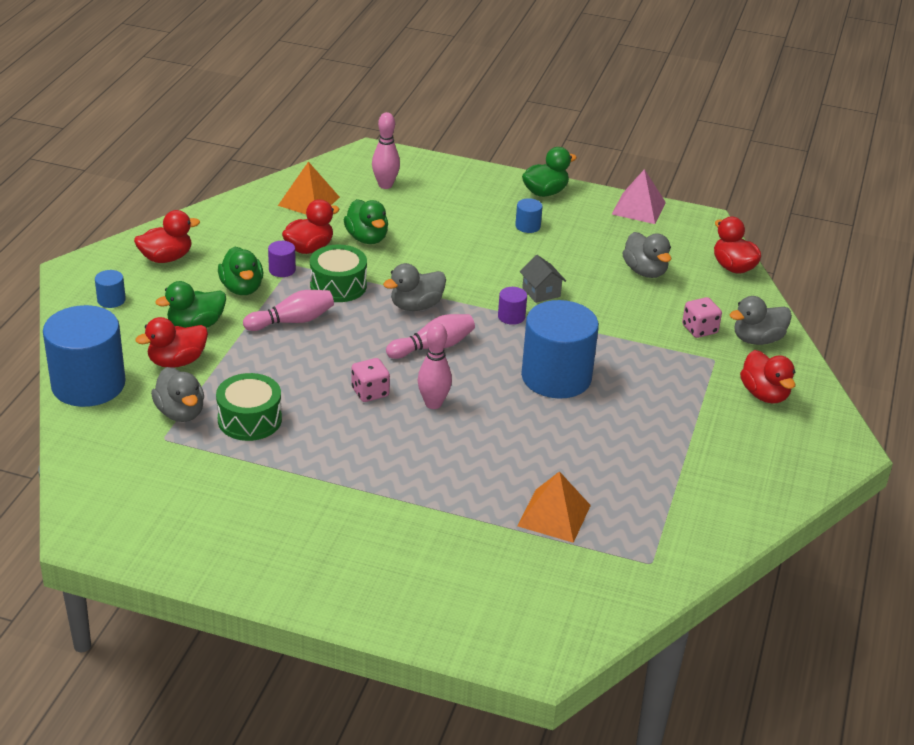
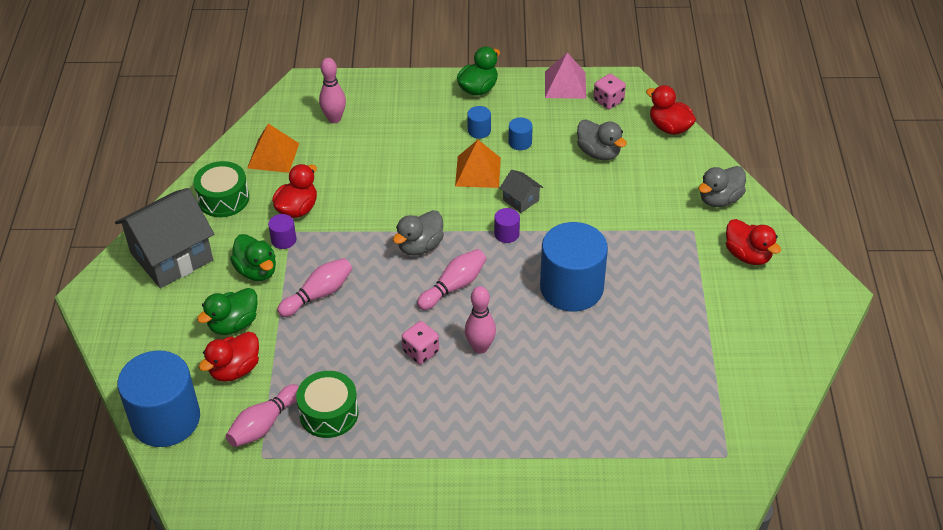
camera: 15 degrees left, 10 degrees up
(111, 300) = (142, 319): blue cylinder -> blue cylinder (520, 142)
(166, 258) = (172, 256): red duck -> grey house
(180, 412) = (264, 424): grey duck -> pink bowling pin
(338, 285) = (342, 243): green drum -> green drum (223, 199)
(367, 238) = (344, 183): green duck -> none
(554, 515) = (630, 433): orange pyramid -> orange pyramid (478, 171)
(699, 329) = (668, 202): pink dice -> pink dice (608, 101)

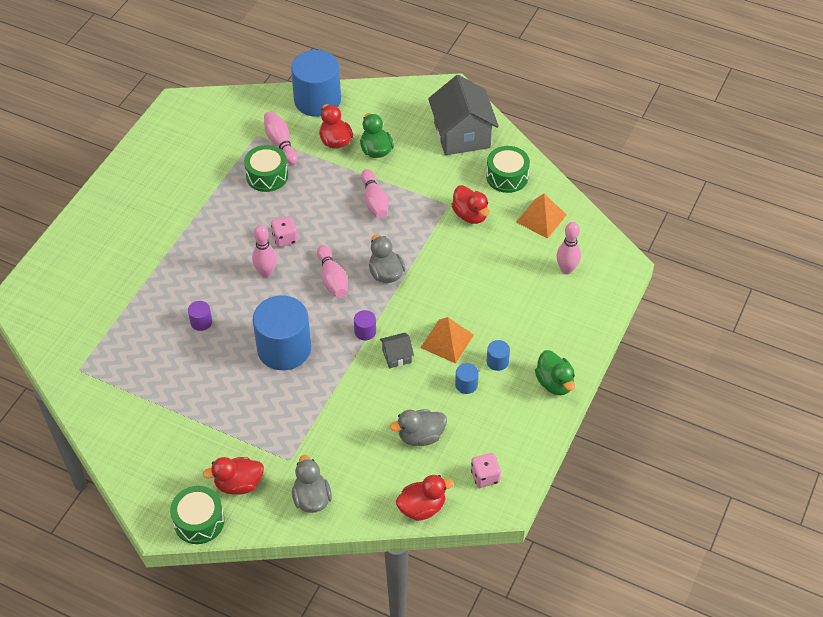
camera: 115 degrees right, 5 degrees up
(256, 271) = (419, 175): green duck -> none
(283, 240) = (441, 198): purple cylinder -> purple cylinder (201, 322)
(565, 84) = (526, 453): pink pyramid -> none
(807, 266) = (199, 521): none -> green drum

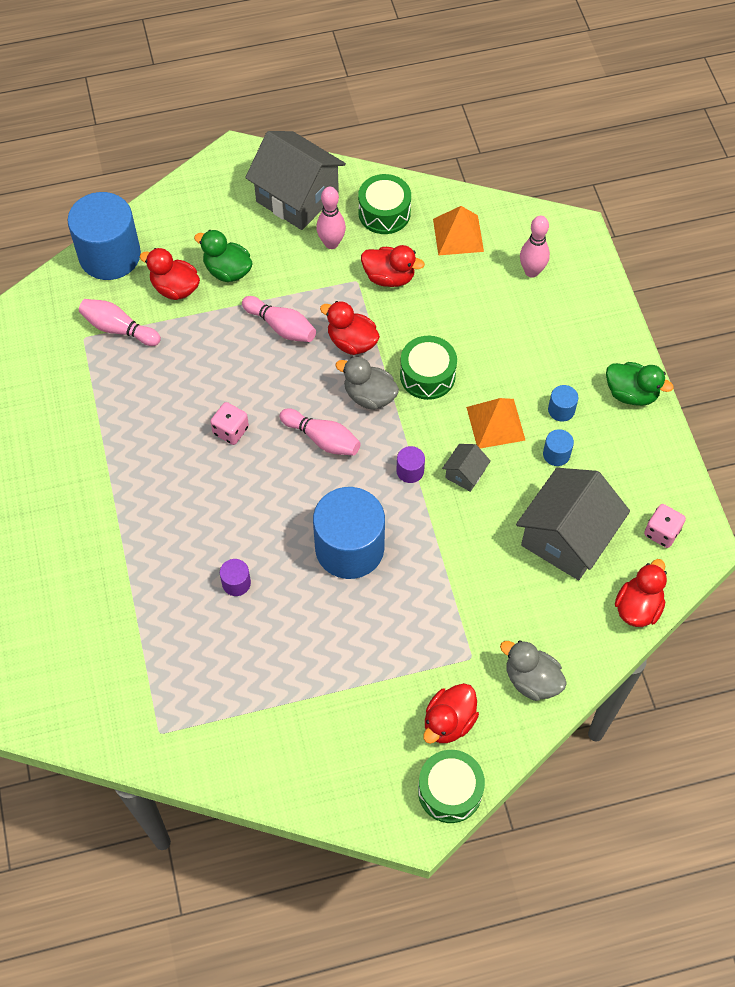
camera: 40 degrees left, 10 degrees up
(266, 272) = (248, 480): pink bowling pin -> pink bowling pin (331, 243)
(267, 176) = (141, 375): green drum -> green drum (427, 375)
(408, 237) = (352, 342): none -> red duck
(420, 436) = (567, 538): grey duck -> grey house

